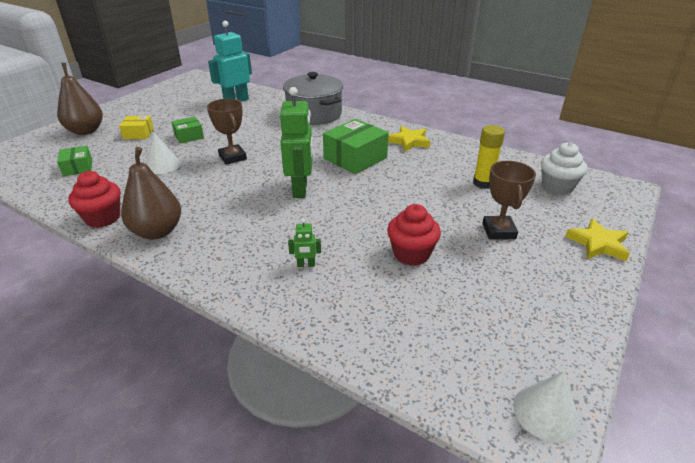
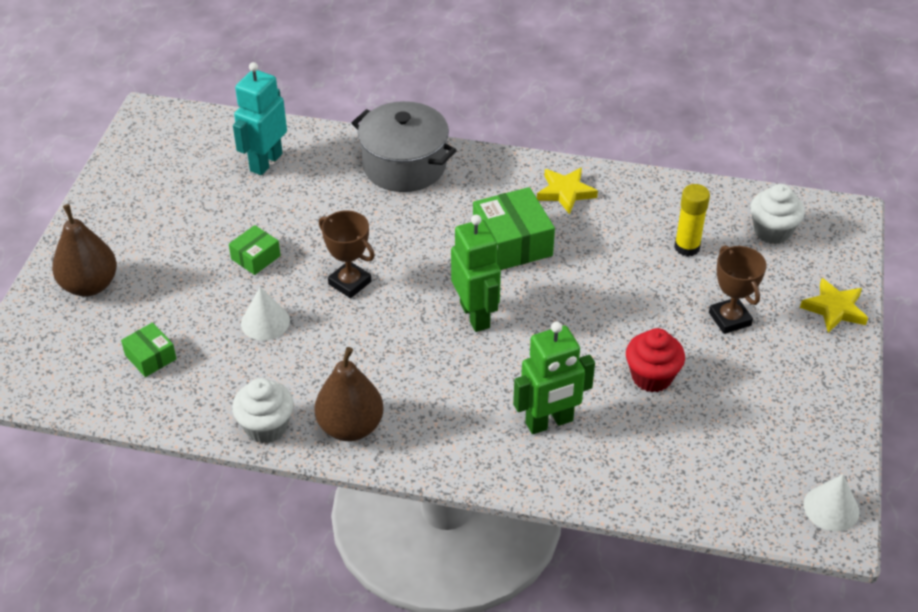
camera: 20 degrees left, 10 degrees up
(103, 218) = (266, 427): red cupcake -> white cupcake
(138, 134) = (176, 271): yellow box -> none
(306, 265) = (549, 422): green robot -> green robot, size x2.29
(355, 158) = (512, 242): green box -> green box turned 45 degrees counterclockwise

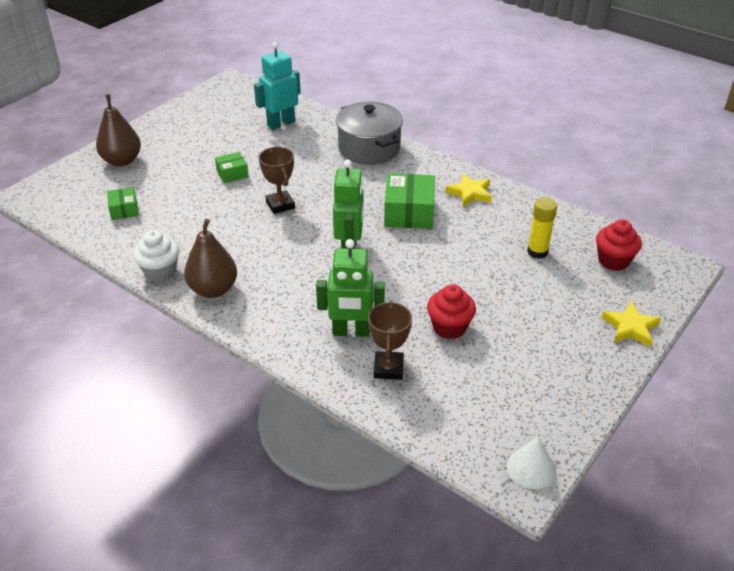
camera: 25 degrees right, 5 degrees down
(265, 322) = (209, 211): white cone -> none
(729, 319) = (538, 308): brown trophy -> brown trophy (388, 368)
(772, 231) = (613, 261): white cupcake -> red cupcake

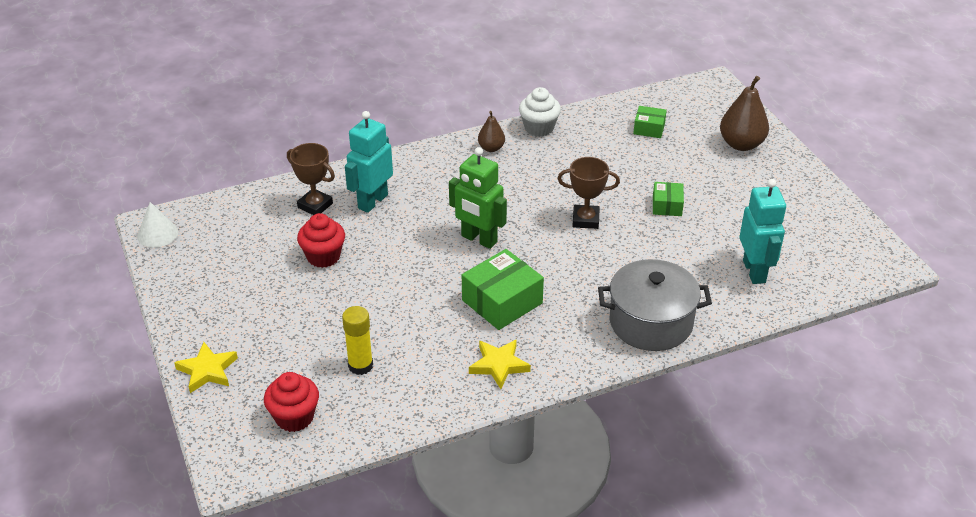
camera: 120 degrees right, 0 degrees up
(213, 289) = (491, 148): brown pear -> brown pear, size x0.57
(351, 332) = (372, 201): green robot -> turquoise robot
(409, 213) = (502, 302): green box -> green box turned 75 degrees counterclockwise

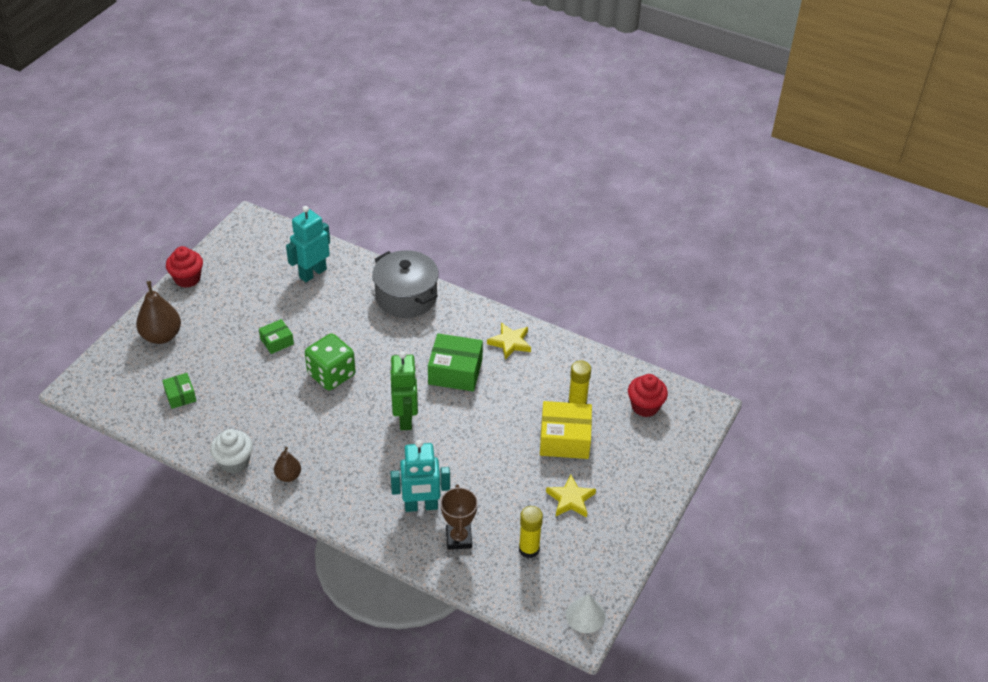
camera: 130 degrees left, 5 degrees up
(207, 370) = (661, 475): yellow star -> yellow star (570, 499)
(253, 238) = (529, 549): none -> yellow glue stick
(323, 256) = (506, 492): red cupcake -> red cupcake (187, 279)
(331, 329) = (564, 439): none -> yellow box
(585, 220) = (331, 375): brown trophy -> green dice

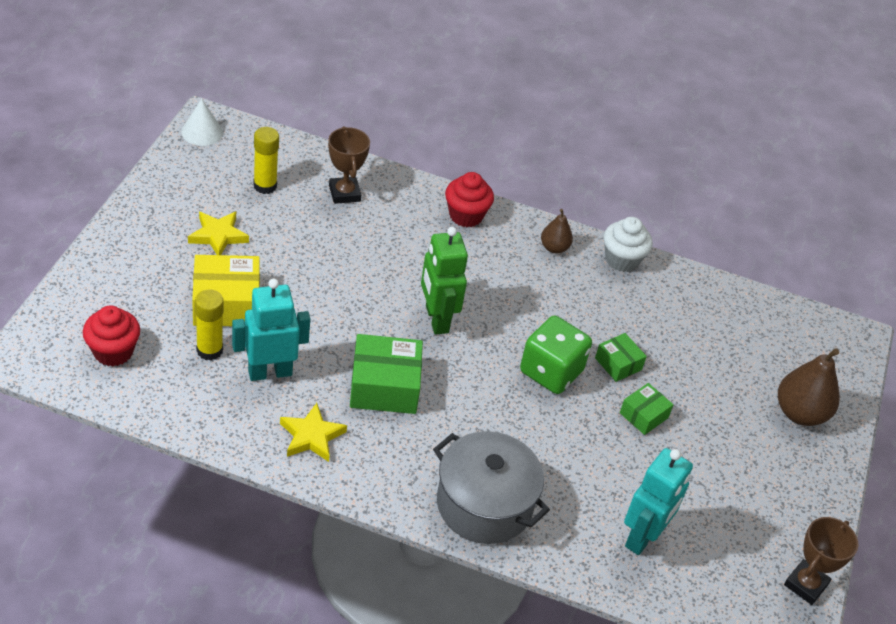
camera: 165 degrees right, 0 degrees up
(180, 396) = (727, 333): green box -> green box (618, 364)
(187, 279) = (822, 510): red cupcake -> red cupcake (466, 215)
(225, 243) = (805, 585): none -> brown trophy
(421, 506) = (393, 223): turquoise robot -> turquoise robot (270, 372)

